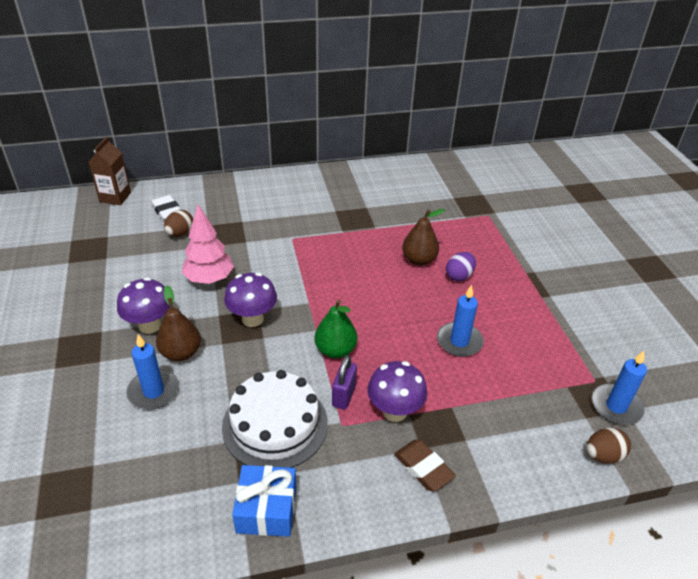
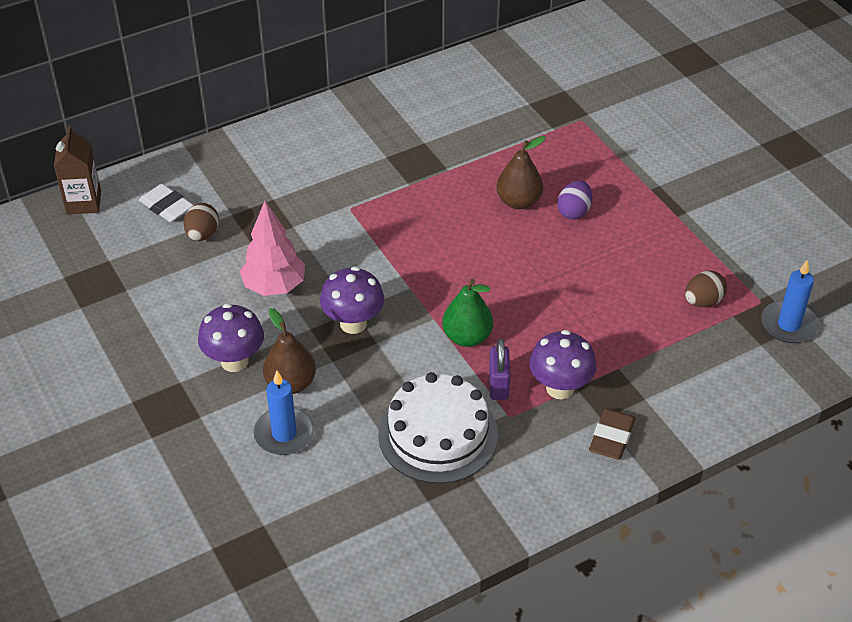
camera: 15 degrees left, 5 degrees up
(267, 509) = (470, 518): blue gift -> none
(423, 468) = (611, 437): brown eraser -> brown eraser turned 75 degrees clockwise
(459, 341) = (602, 293): blue candle -> none
(603, 455) = (787, 379): brown egg -> brown egg (703, 301)

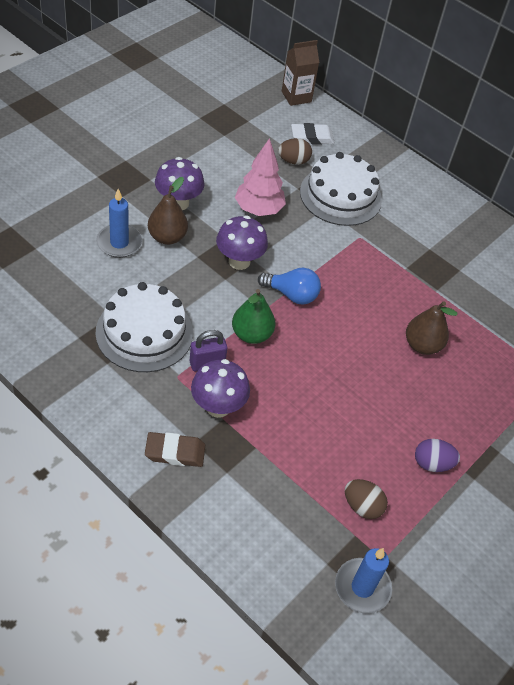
camera: 65 degrees right, 5 degrees up
(167, 207) = (312, 137): white eraser -> white eraser turned 60 degrees clockwise
(278, 207) = (340, 195): none -> white cake
(419, 289) = (291, 295): none -> blue light bulb
(574, 212) = (430, 388): purple egg -> purple egg (432, 463)

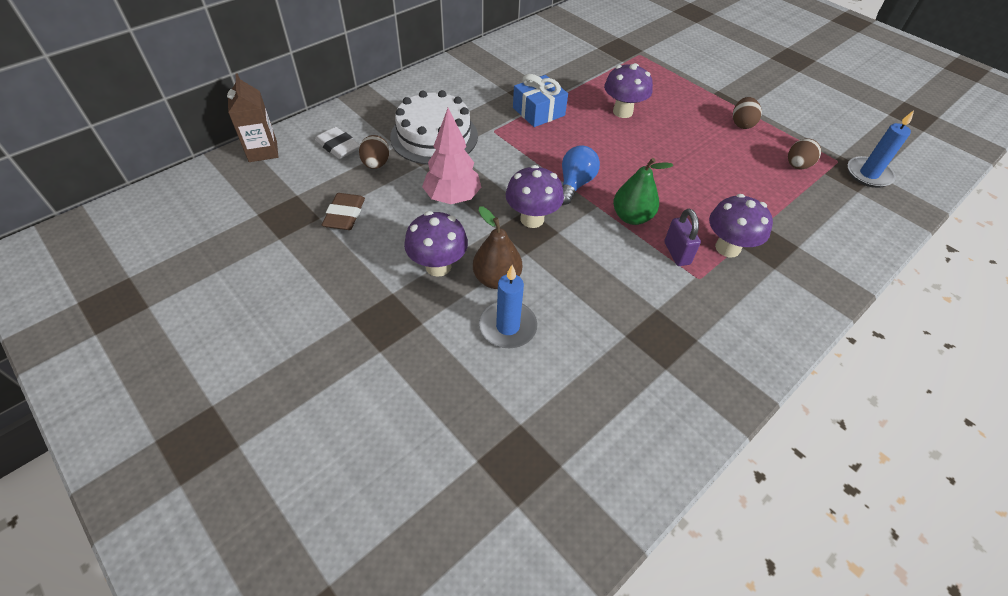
camera: 80 degrees left, 0 degrees up
(144, 332) = (646, 304): white cake -> none
(175, 452) = (791, 283): brown eraser -> brown eraser (345, 215)
(312, 137) = (338, 146): white eraser -> white eraser turned 45 degrees counterclockwise
(401, 272) = (538, 111): none -> blue gift
(422, 345) = (622, 112): brown pear -> purple mushroom
(432, 463) = (742, 124): purple egg -> brown egg

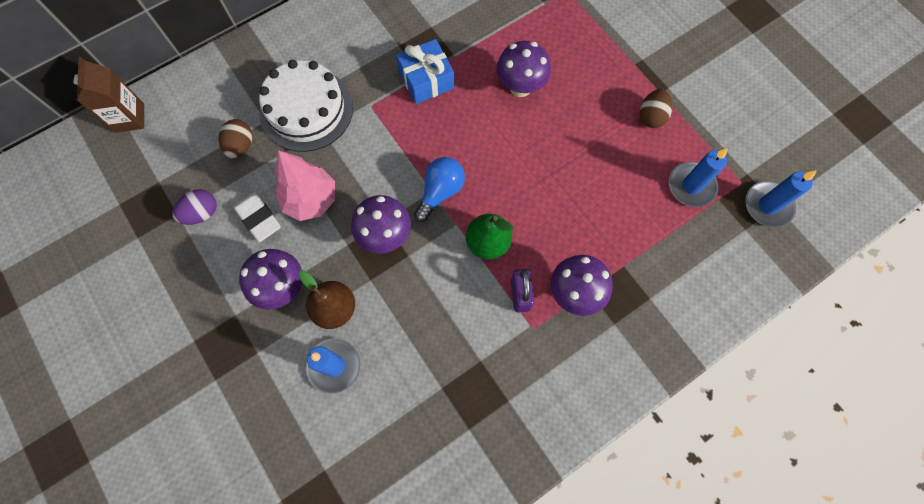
camera: 10 degrees right, 20 degrees up
(338, 146) = (205, 117): white eraser -> white eraser (258, 218)
(345, 215) = (202, 213): brown eraser -> purple egg
(797, 166) = (691, 186): brown egg -> blue candle

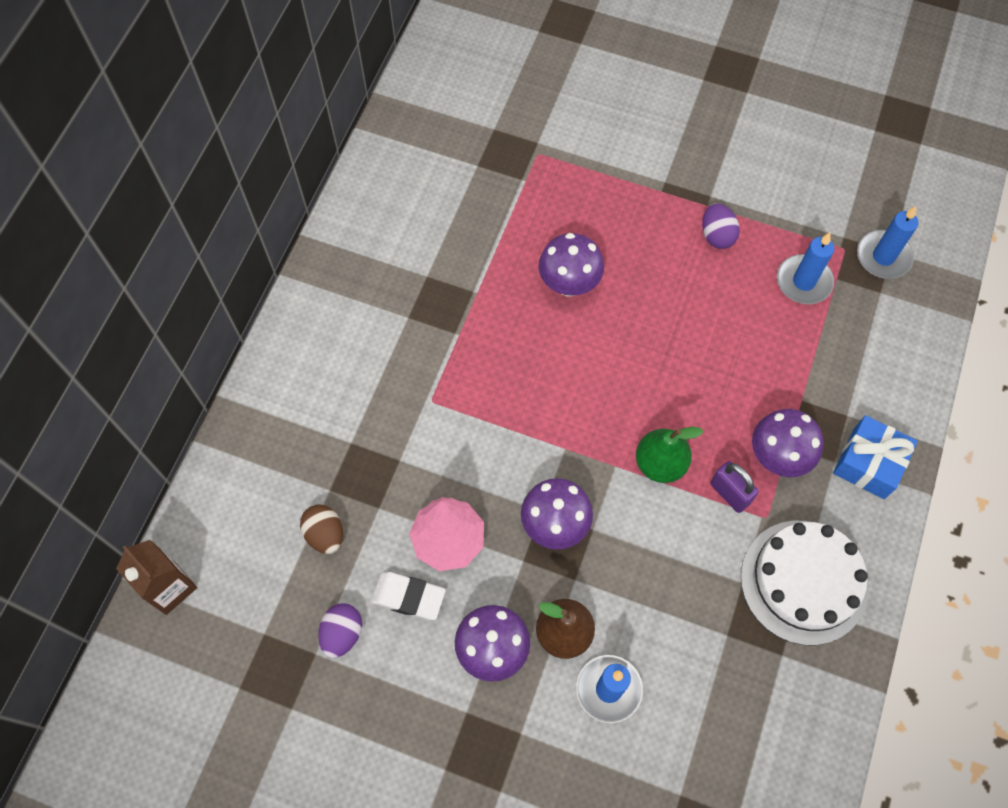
camera: 35 degrees left, 5 degrees down
(306, 109) = (365, 449): white cake -> white cake (803, 581)
(426, 80) = (467, 336): blue gift -> blue gift (869, 463)
(440, 192) = (574, 443): blue light bulb -> none
(651, 116) = (717, 235): brown egg -> purple egg

